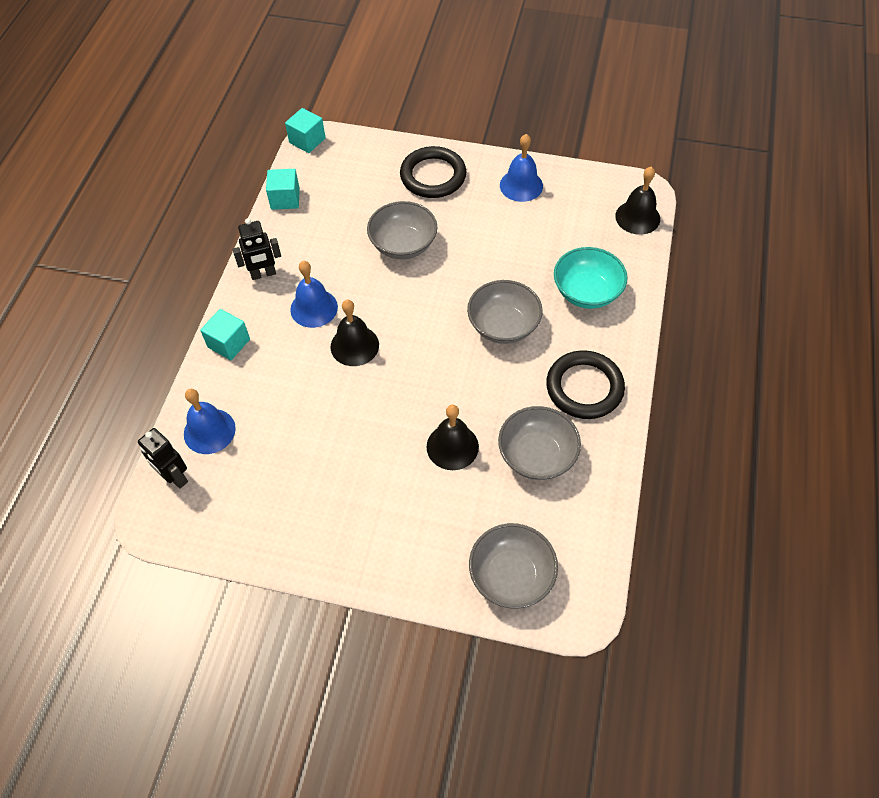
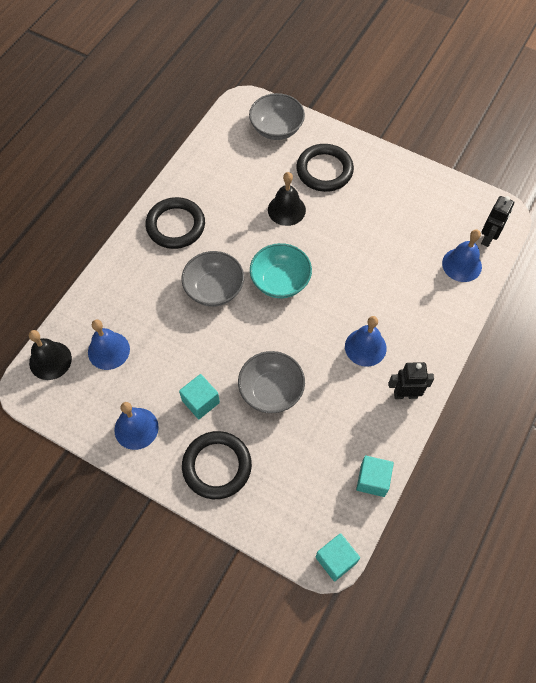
camera: 165 degrees left, 5 degrees up
(175, 477) = (488, 238): black robot -> black robot turned 60 degrees clockwise
(229, 343) = (442, 333): turquoise cube -> turquoise cube (200, 401)
(354, 345) = (338, 304): black bell -> none
(418, 521) = (324, 170): none -> black ring
(537, 455) = (231, 190): grey bowl -> none
(585, 239) = (108, 350): none -> blue bell
(586, 292) = (134, 300): turquoise bowl -> turquoise bowl (280, 281)

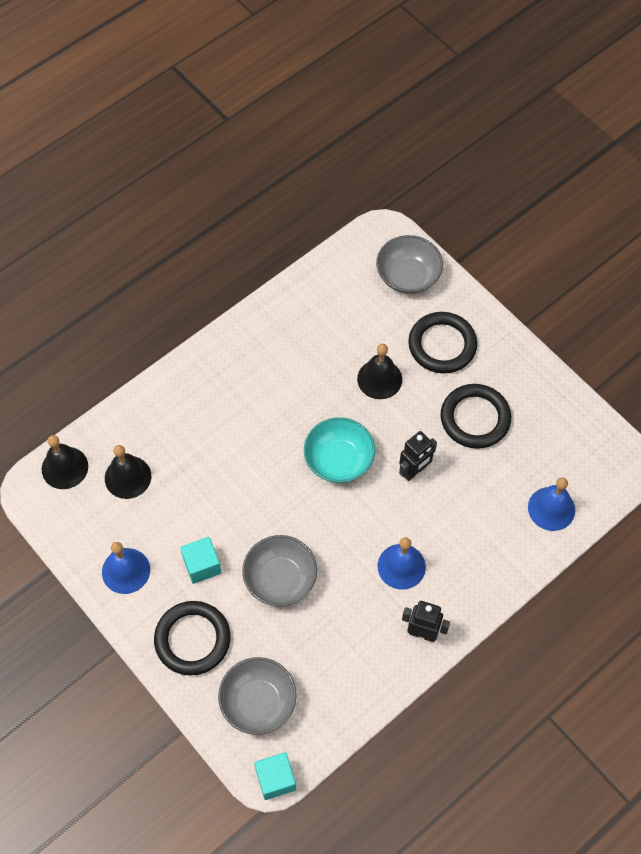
camera: 20 degrees right, 0 degrees up
(108, 350) = (128, 477): blue bell -> black bell
(175, 225) = (250, 358): black ring -> black ring (475, 418)
(214, 289) = (263, 445): grey bowl -> grey bowl (258, 702)
(372, 480) = (348, 712): turquoise cube -> none
(488, 238) = (596, 487): black robot -> black robot (414, 471)

